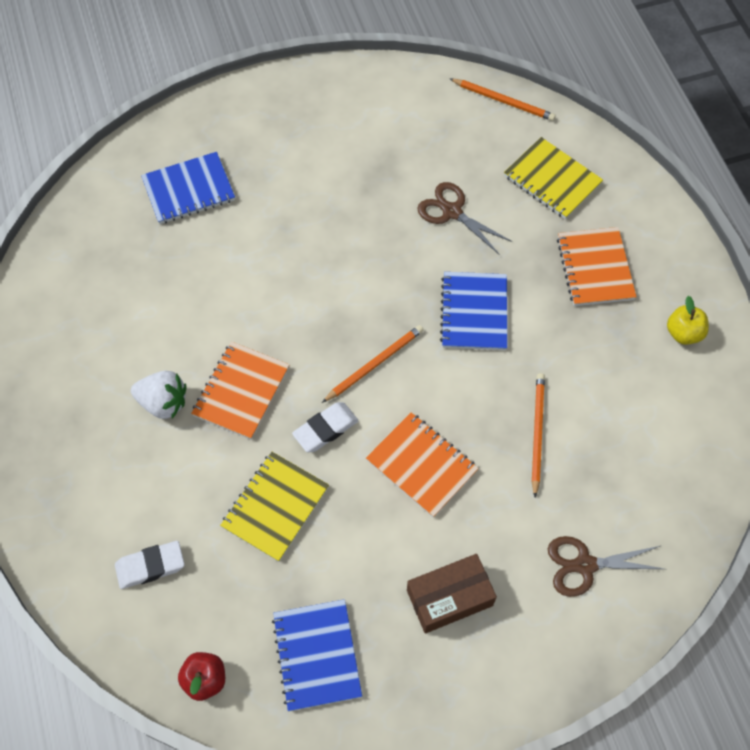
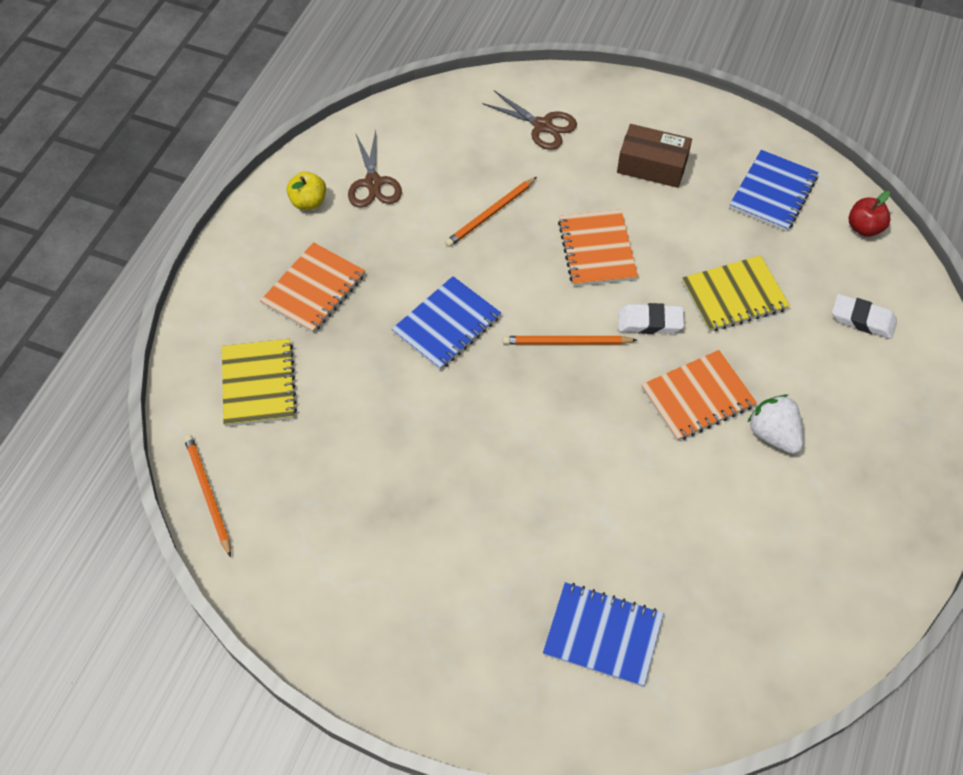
camera: 140 degrees left, 5 degrees down
(452, 212) = (375, 421): brown scissors -> brown scissors (373, 183)

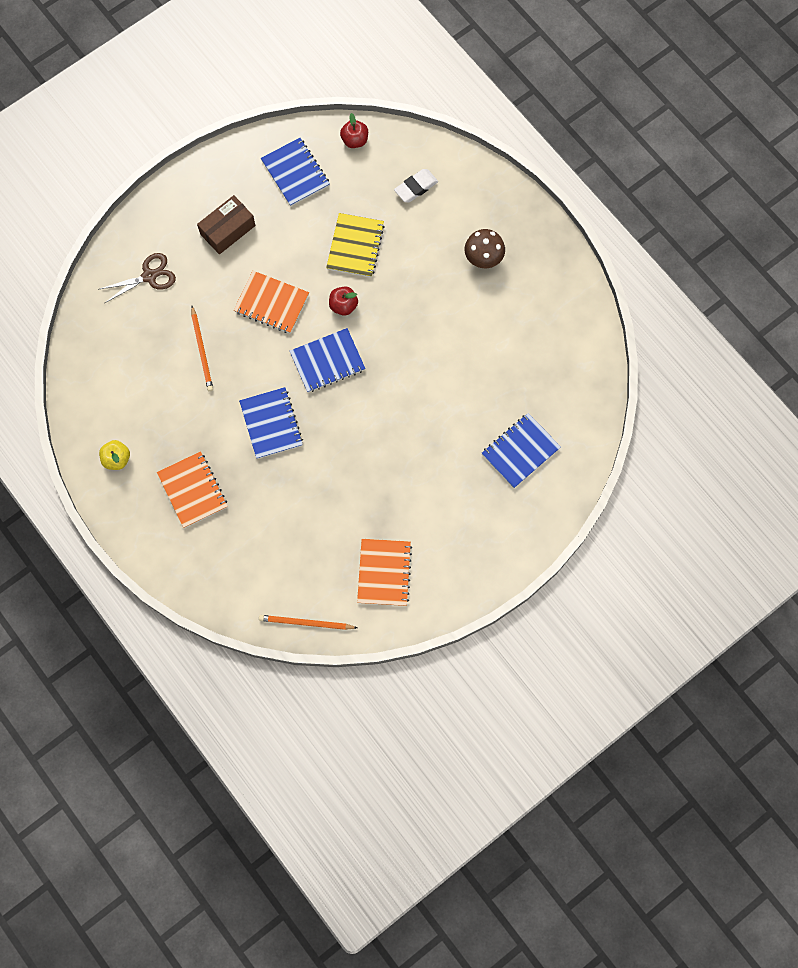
camera: 60 degrees left, 15 degrees up
(259, 384) = (245, 558): yellow notebook -> none
(373, 183) = (127, 409): brown scissors -> none
(566, 342) = (327, 361): orange pencil -> blue notebook
(649, 322) = (343, 306): white eraser -> red apple
(697, 397) = (410, 312): orange notebook -> orange notebook (384, 573)
(773, 434) = (458, 287): white strawberry -> none
(834, 444) = (483, 259): none -> brown mushroom

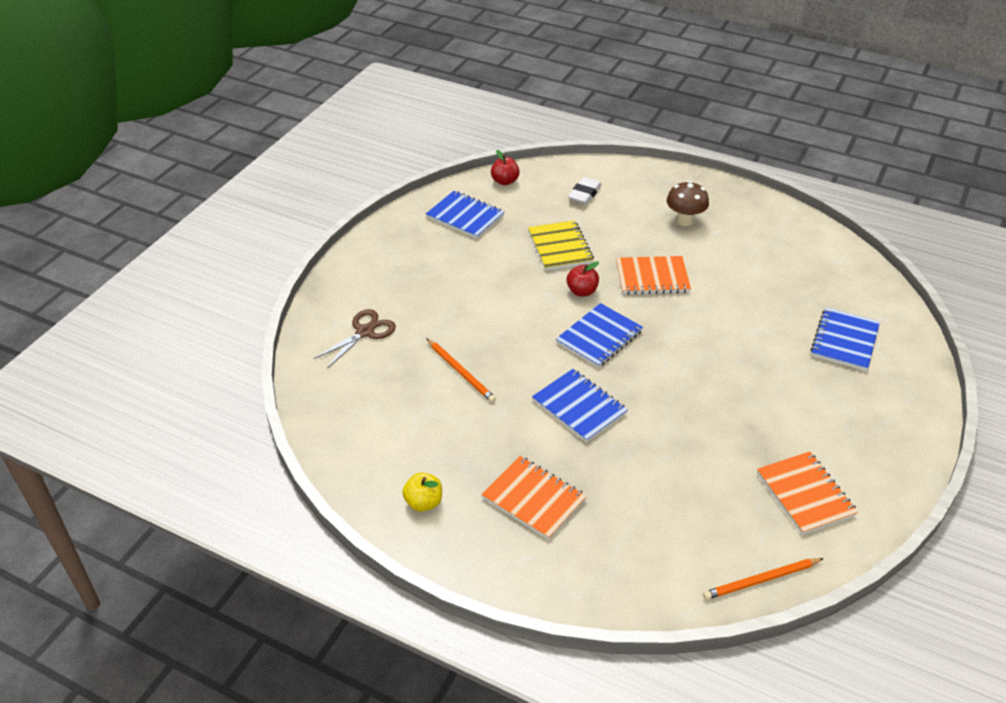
camera: 25 degrees left, 30 degrees down
(227, 230) = (425, 273): brown box -> none
(271, 303) = (508, 312): orange notebook -> orange notebook (652, 277)

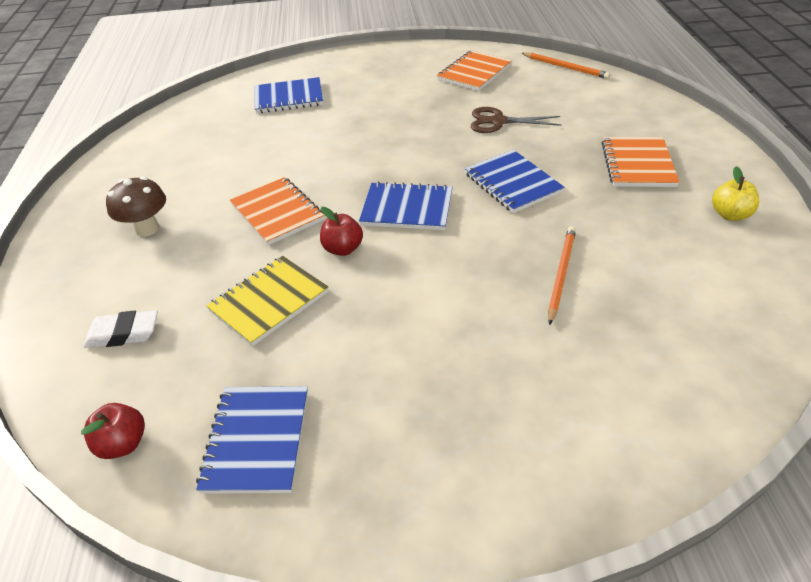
camera: 120 degrees left, 0 degrees up
(365, 332) = (602, 397): brown scissors -> brown scissors (498, 121)
(579, 407) = (512, 183): blue notebook -> blue notebook turned 45 degrees counterclockwise

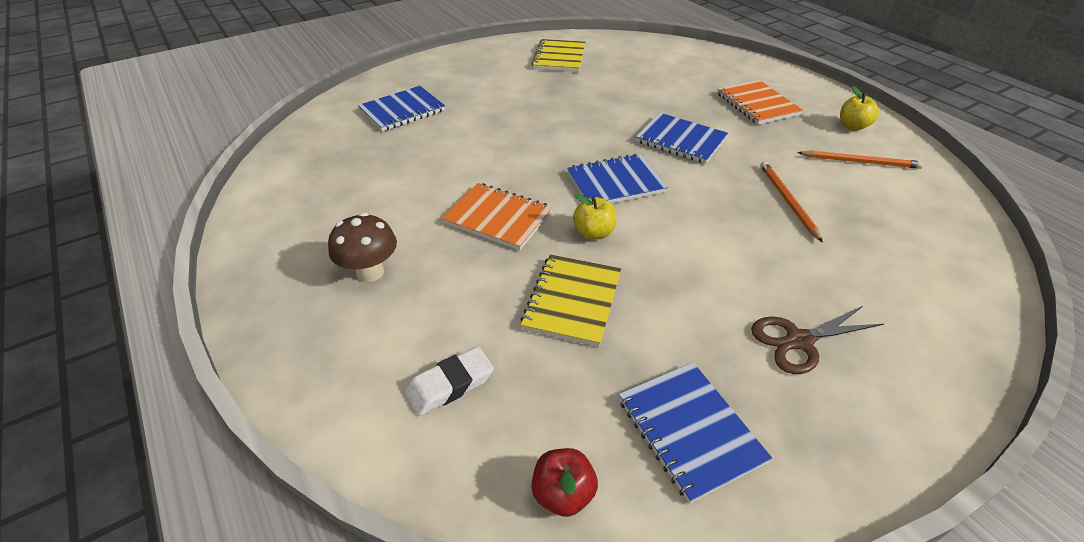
camera: 30 degrees left, 0 degrees up
(343, 249) = (594, 233): red apple -> yellow apple
(474, 73) = (559, 58): orange notebook -> yellow notebook
(498, 121) = (619, 93): brown scissors -> brown scissors (799, 341)
(565, 67) = (630, 41): orange pencil -> orange pencil (860, 162)

